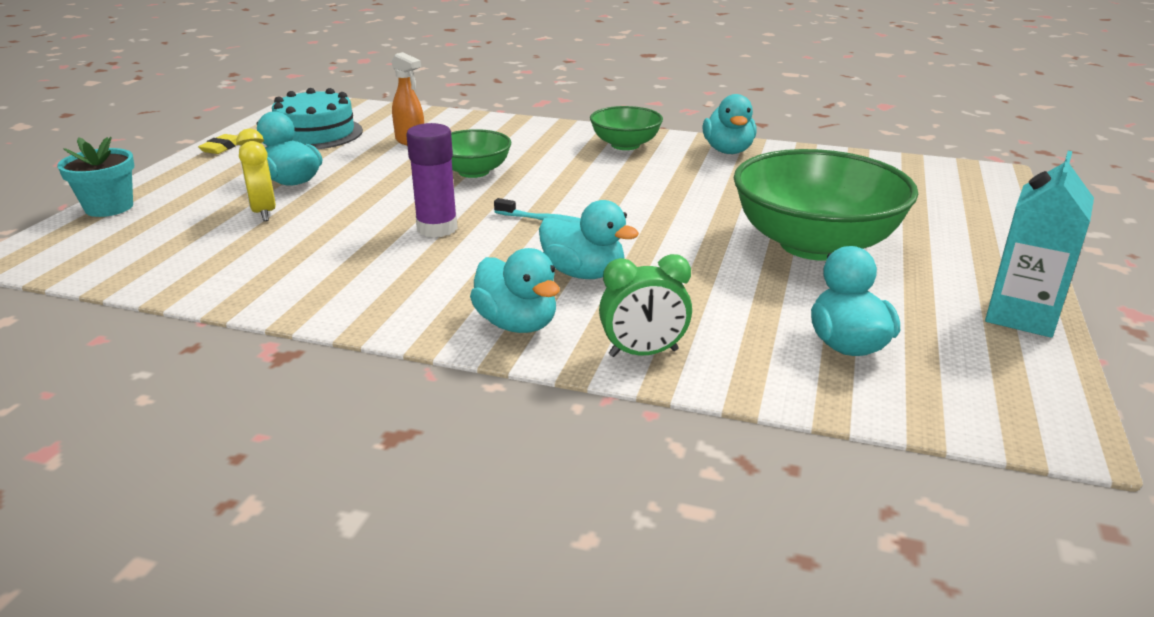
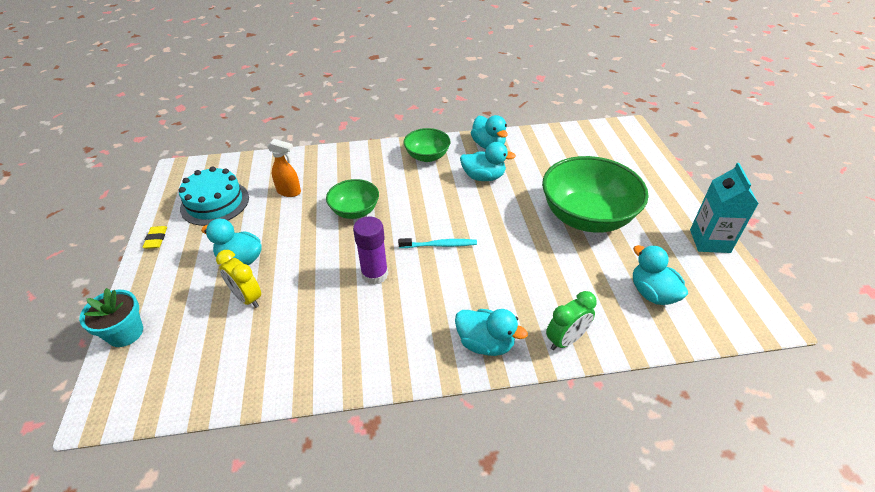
camera: 25 degrees left, 15 degrees up
(584, 273) = (489, 285): turquoise duck -> turquoise duck (483, 177)

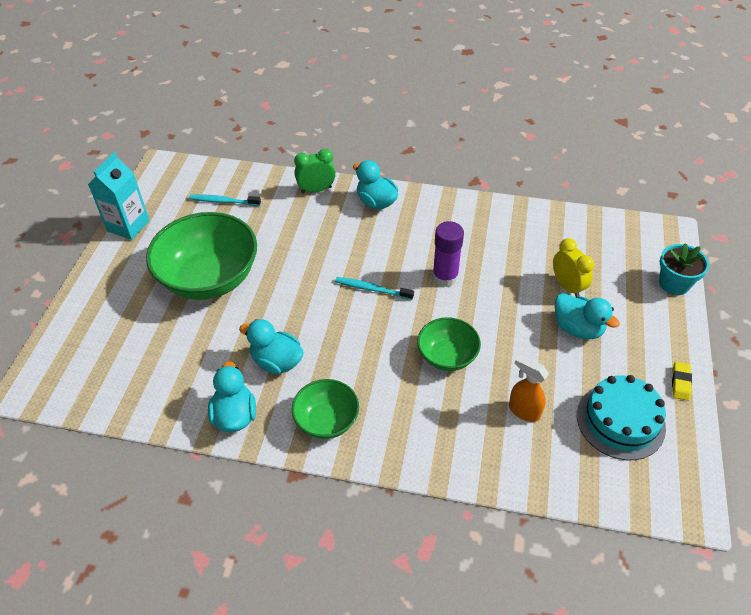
camera: 160 degrees left, 5 degrees up
(652, 293) = (223, 201): turquoise duck -> turquoise toothbrush

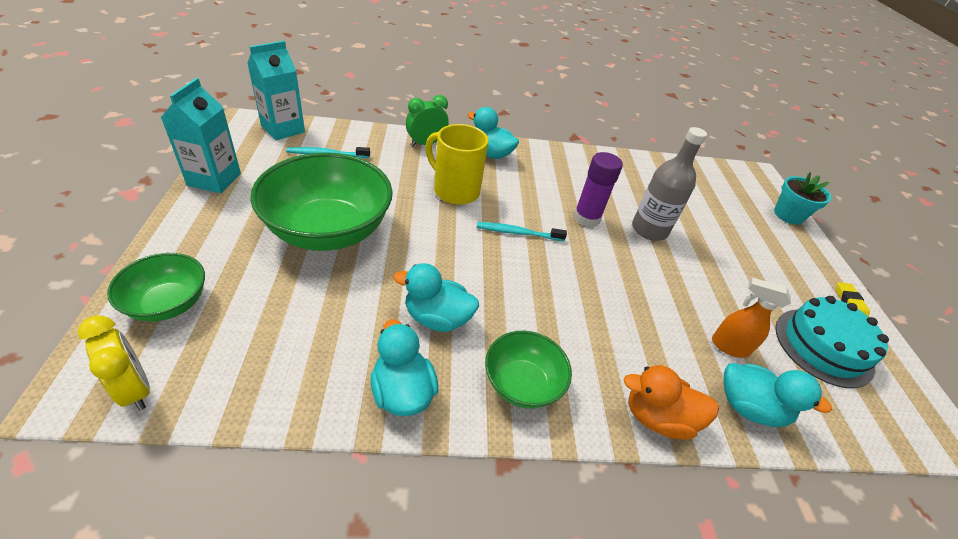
camera: 20 degrees left, 5 degrees down
(191, 173) = (283, 129): none -> turquoise carton
(328, 243) = (455, 190): none -> yellow mug
(426, 460) = (657, 417): none -> orange duck
(447, 356) = (624, 295): green bowl -> green bowl (168, 304)
(504, 292) = (649, 230): none -> grey bottle
(567, 286) = (702, 221): yellow clock -> yellow clock (135, 389)
(578, 328) = (733, 259): turquoise duck -> turquoise duck (749, 407)

